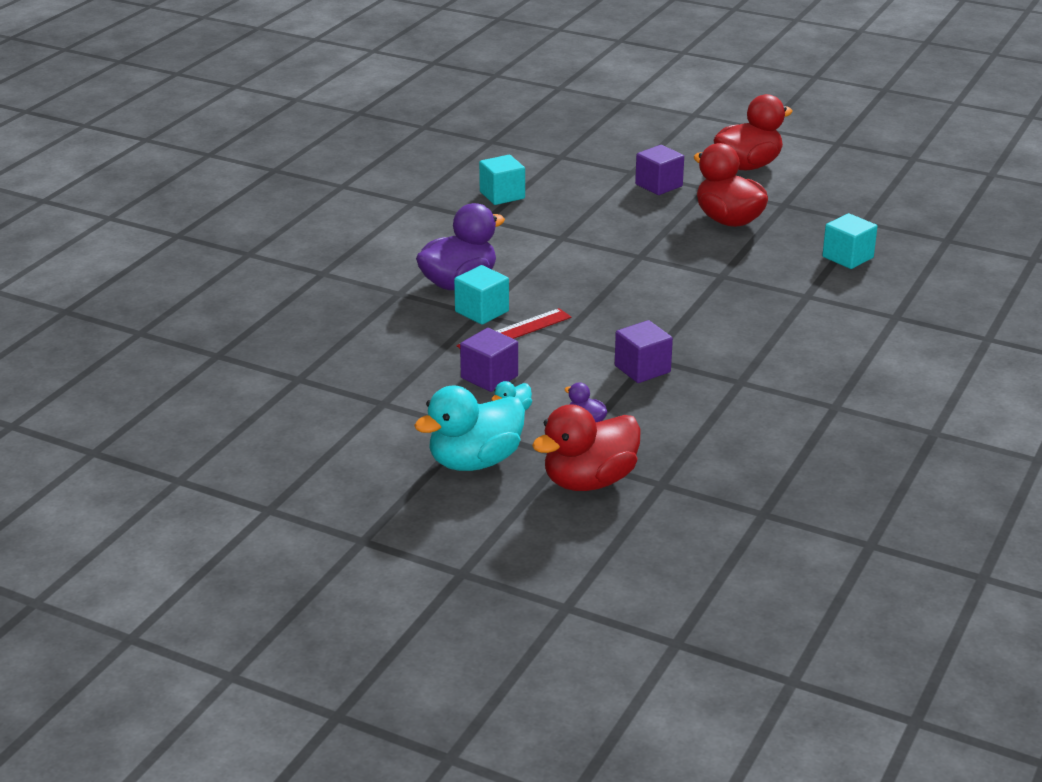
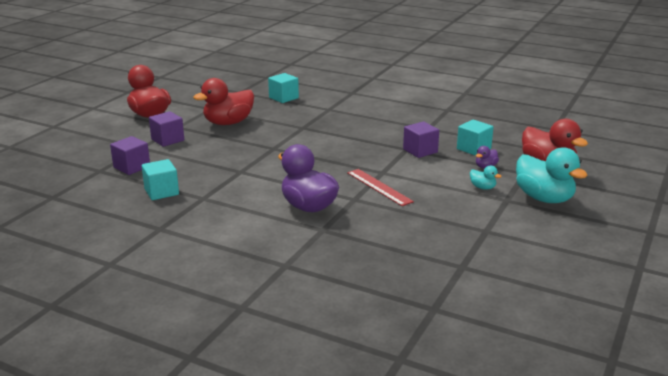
camera: 90 degrees left, 5 degrees down
(482, 311) = (351, 198): turquoise cube -> turquoise cube (473, 149)
(489, 377) = (441, 195): purple cube -> purple cube (132, 167)

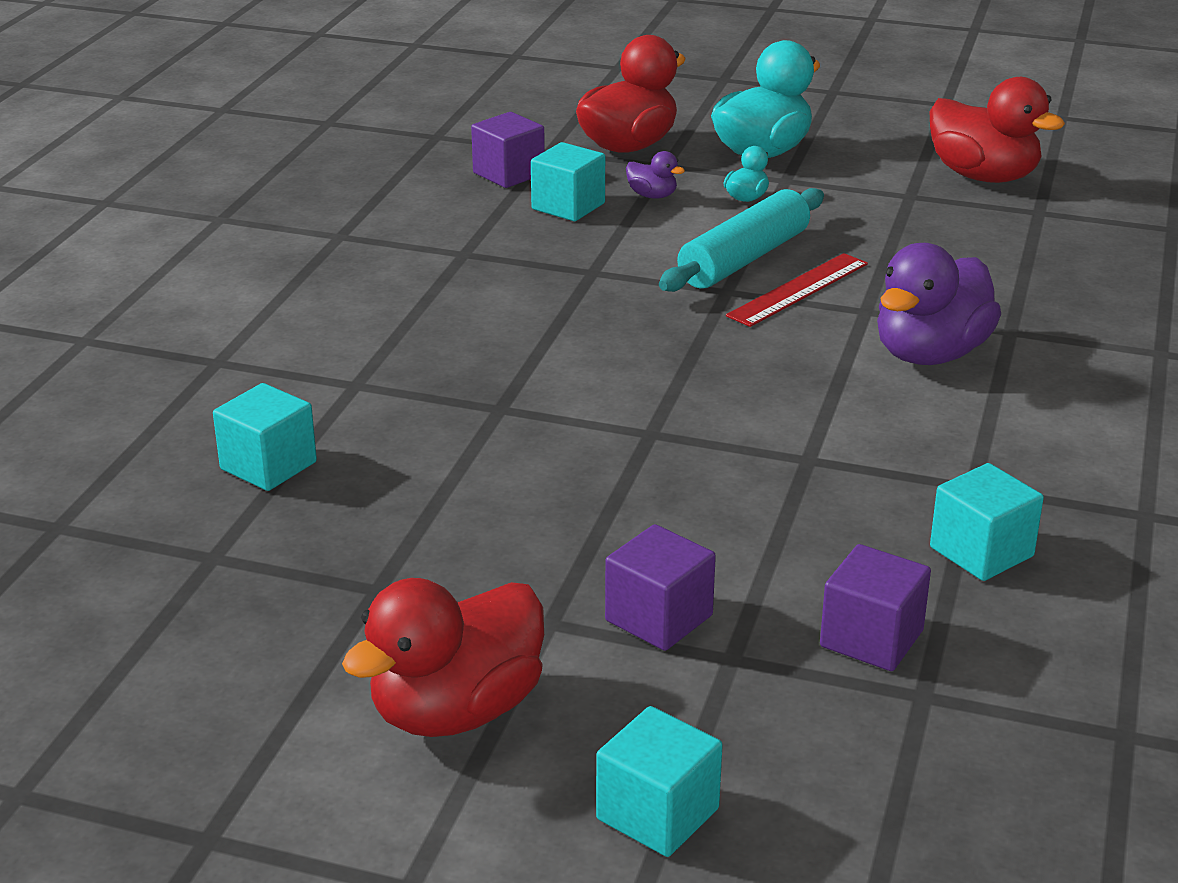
camera: 100 degrees left, 5 degrees up
(88, 133) = (657, 814): none -> turquoise cube
(228, 123) = (495, 532): red duck -> red duck (983, 176)
(413, 179) = (744, 259): none -> turquoise rolling pin
(420, 151) = (599, 257): purple cube -> purple cube (508, 174)

